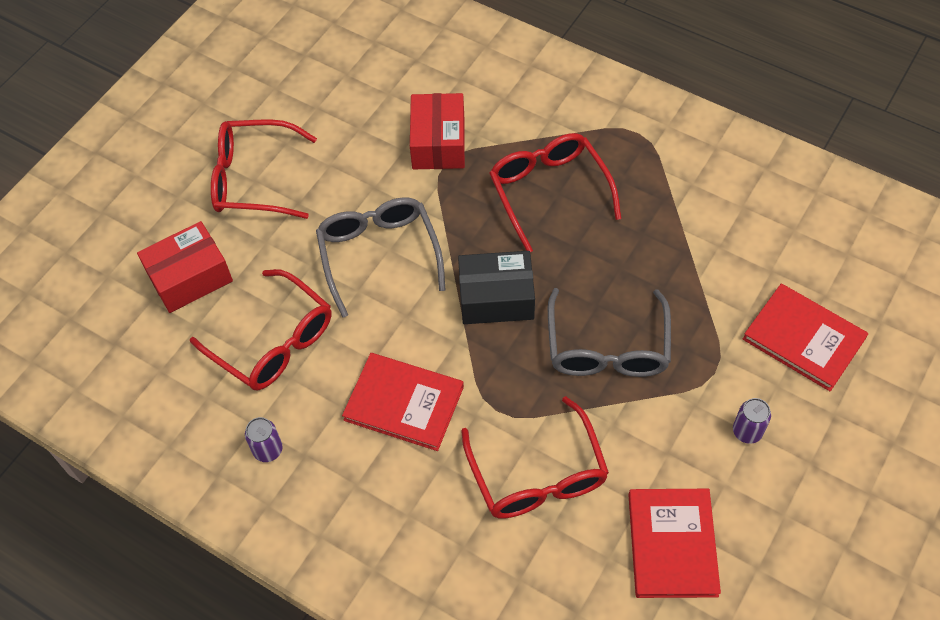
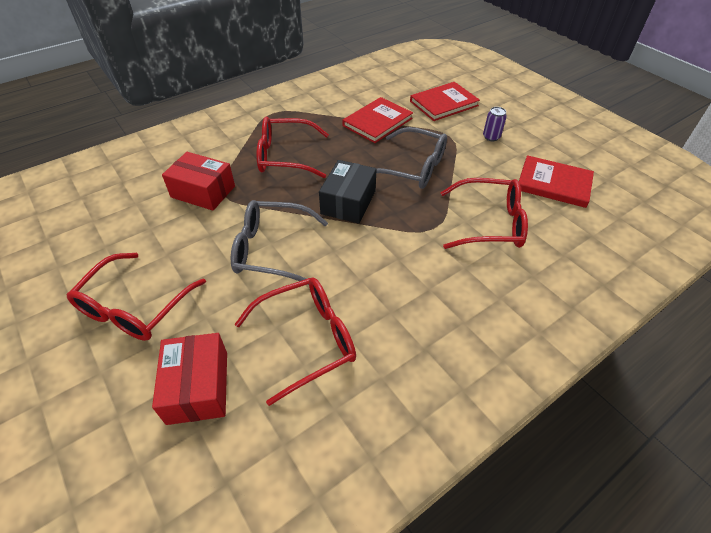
camera: 70 degrees left, 10 degrees down
(268, 450) = (410, 374): purple can -> none
(404, 403) = (406, 273): red book -> red book (377, 122)

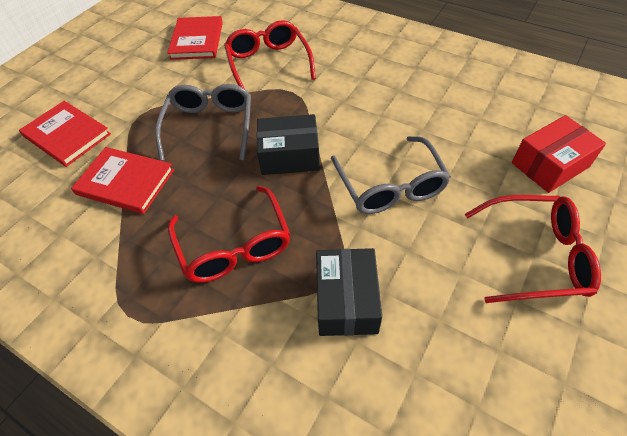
camera: 110 degrees left, 5 degrees up
(203, 191) = (346, 300): red box -> black box
(307, 340) = (459, 123): red glasses -> none
(491, 137) = (132, 86): purple can -> none

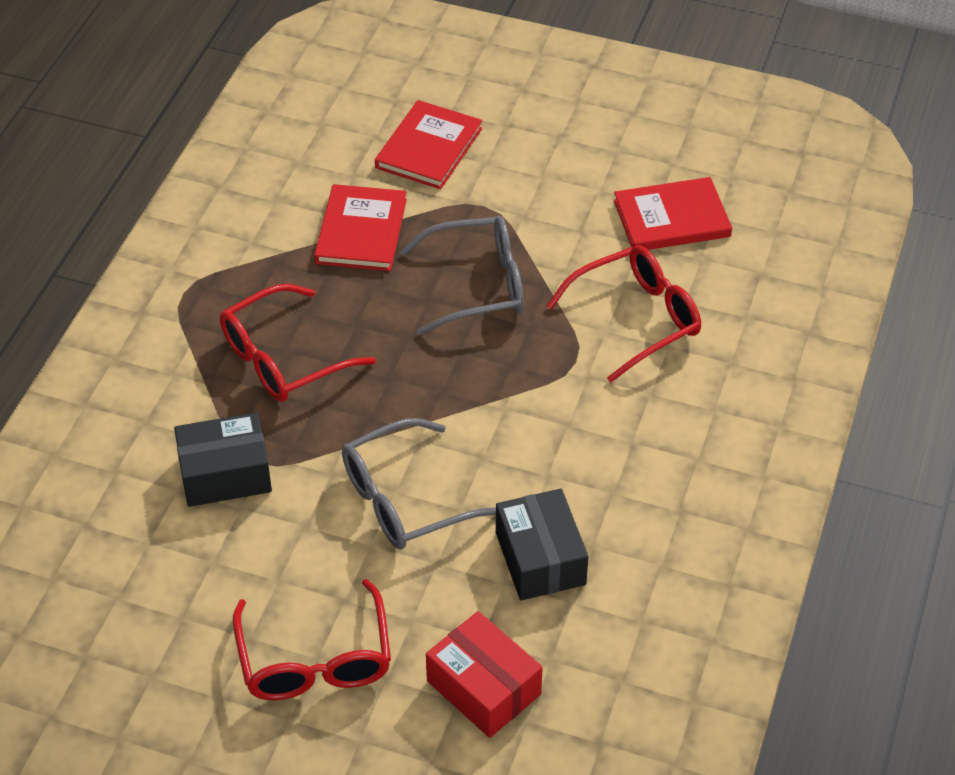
camera: 75 degrees right, 5 degrees down
(289, 156) = (439, 382): black box -> black box (540, 558)

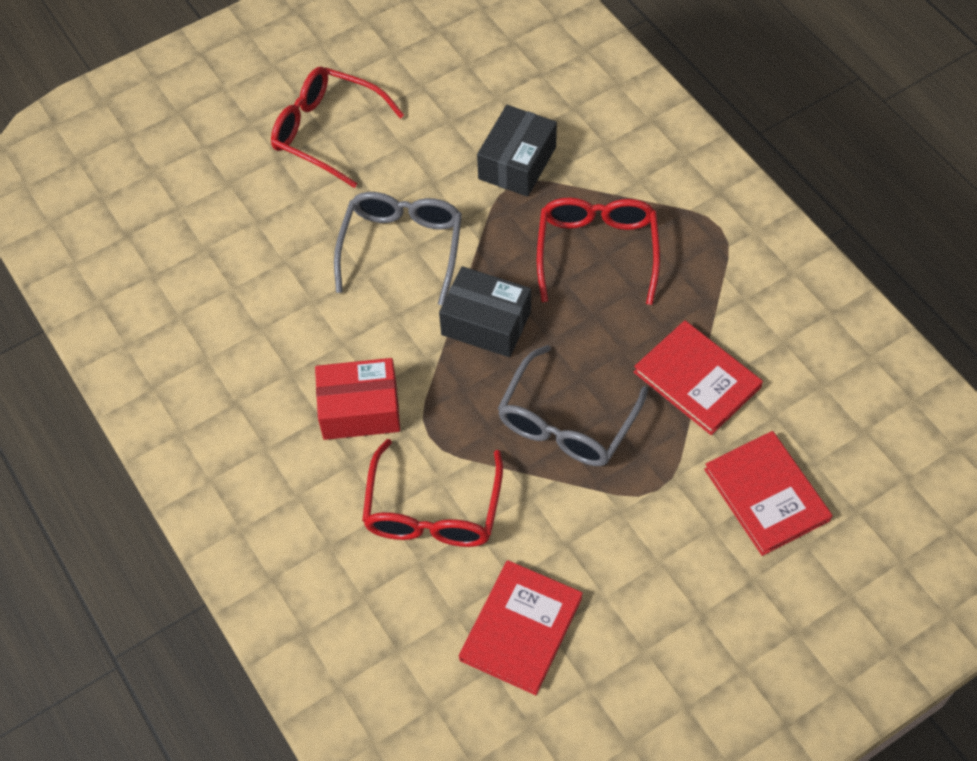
camera: 130 degrees right, 10 degrees up
(483, 688) = (222, 201): red box -> red box (360, 409)
(540, 558) = (281, 292): black box -> black box (486, 323)

